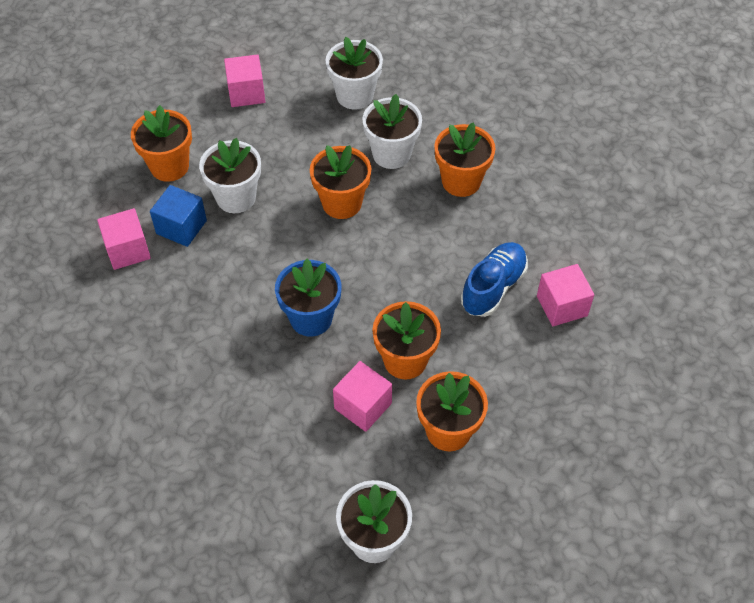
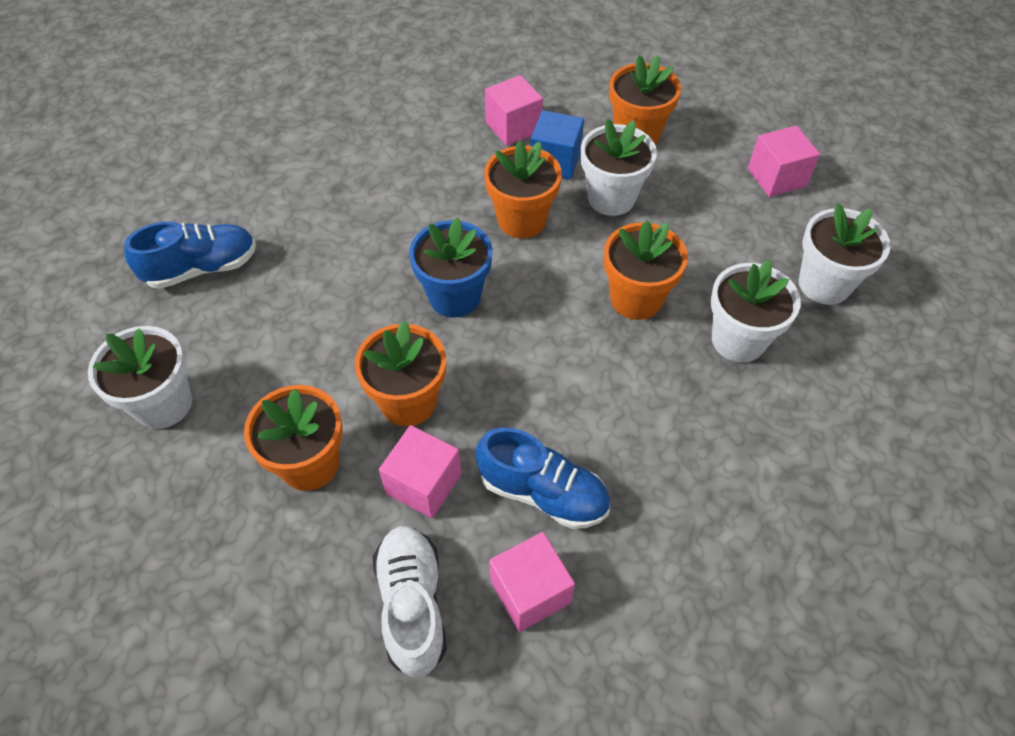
camera: 80 degrees right, 0 degrees up
(228, 512) = (202, 268): none -> blue shoe
(363, 406) = (338, 367): pink cube -> pink cube (423, 484)
(461, 181) = (721, 430): orange flower pot -> orange flower pot (521, 220)
(564, 373) = (412, 604): none -> white shoe

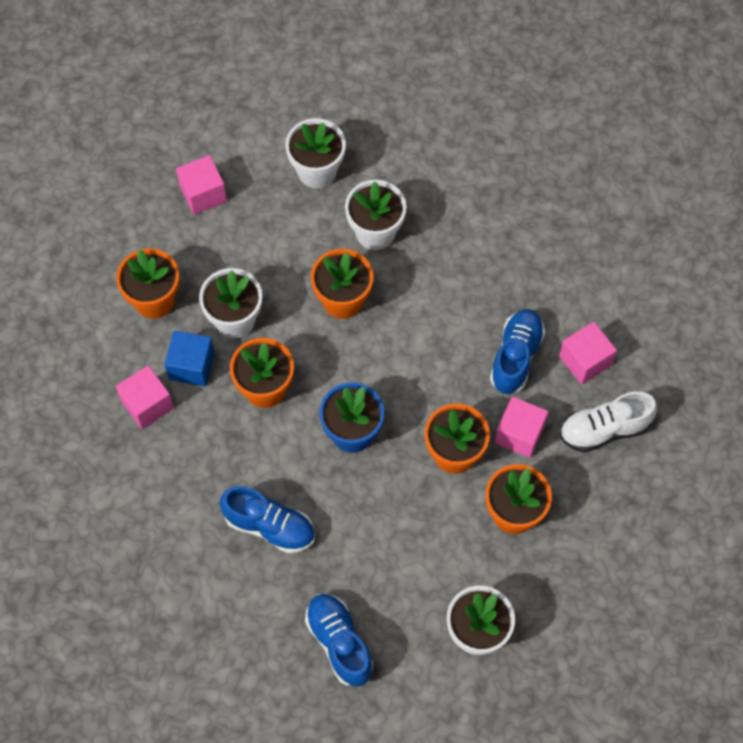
camera: 95 degrees left, 10 degrees up
(354, 216) = (270, 526): none -> blue shoe

